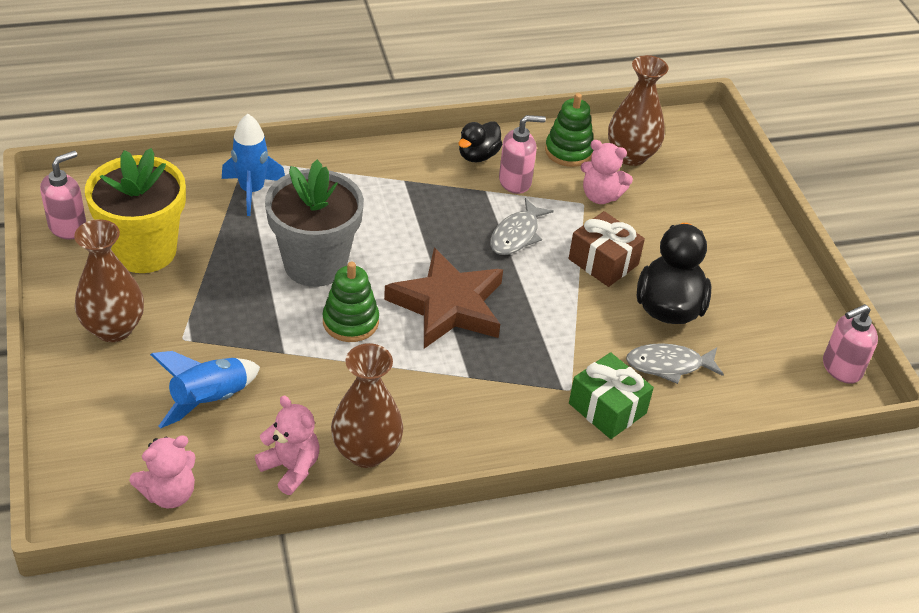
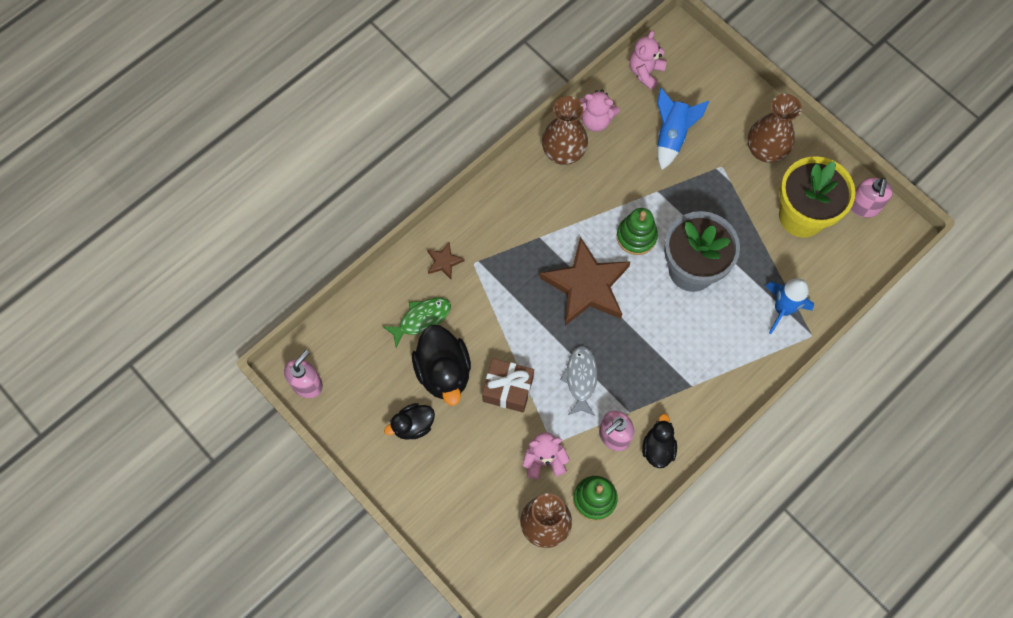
camera: 155 degrees right, 25 degrees up
(607, 408) = (444, 262): green gift -> brown star
(668, 365) = (421, 319): grey fish -> green fish
(728, 280) = (413, 425): none -> black duck

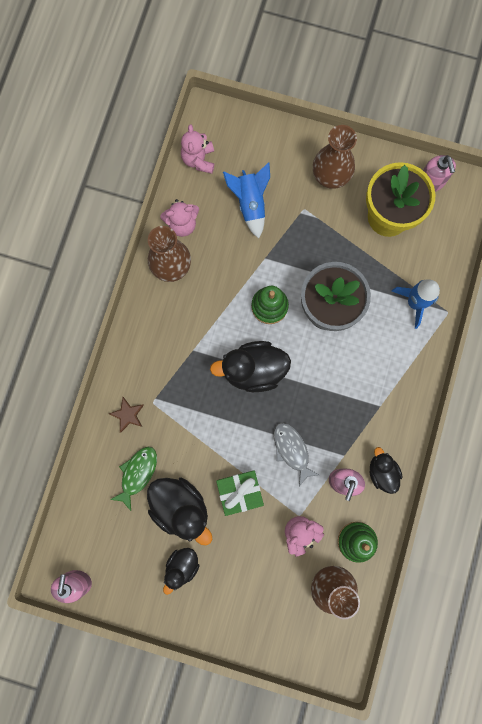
camera: 30 degrees left, 10 degrees up
(508, 389) = (240, 492): brown gift -> green gift
(586, 286) = (253, 370): brown star -> black duck

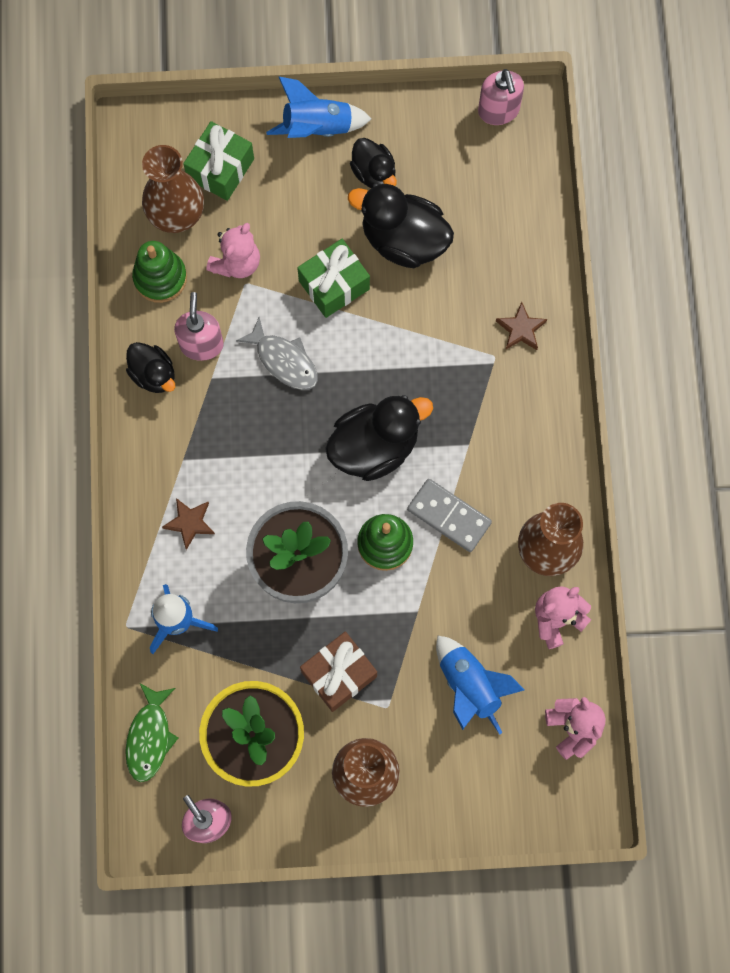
camera: 160 degrees right, 5 degrees down
(137, 474) = (476, 261): green fish -> green fish (150, 737)
(182, 566) = (374, 173): black duck -> black duck turned 135 degrees clockwise
(209, 617) = (317, 128): none -> blue rocket
(223, 309) = (449, 516): none -> grey domino
(288, 610) = (220, 169): none -> green gift
(326, 238) = (339, 674): none -> brown gift
(388, 363) = (190, 523): none -> brown star

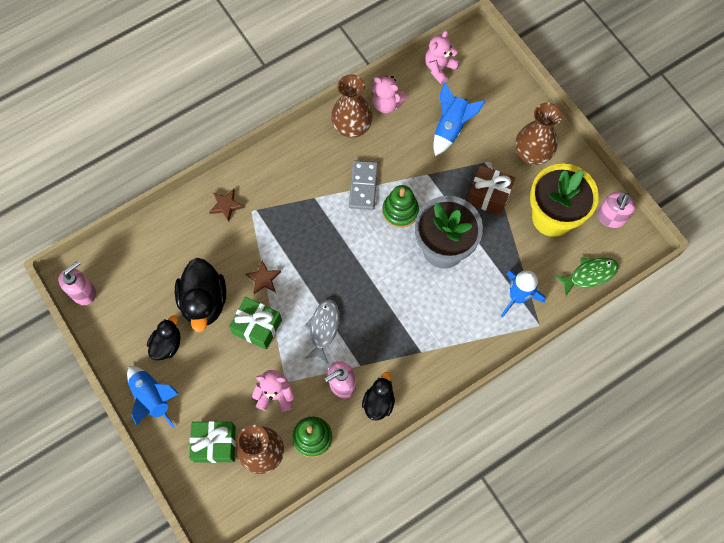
camera: 120 degrees left, 5 degrees down
(190, 523) = (456, 325): brown star -> brown star (263, 279)
(374, 447) = (346, 247): black duck -> none

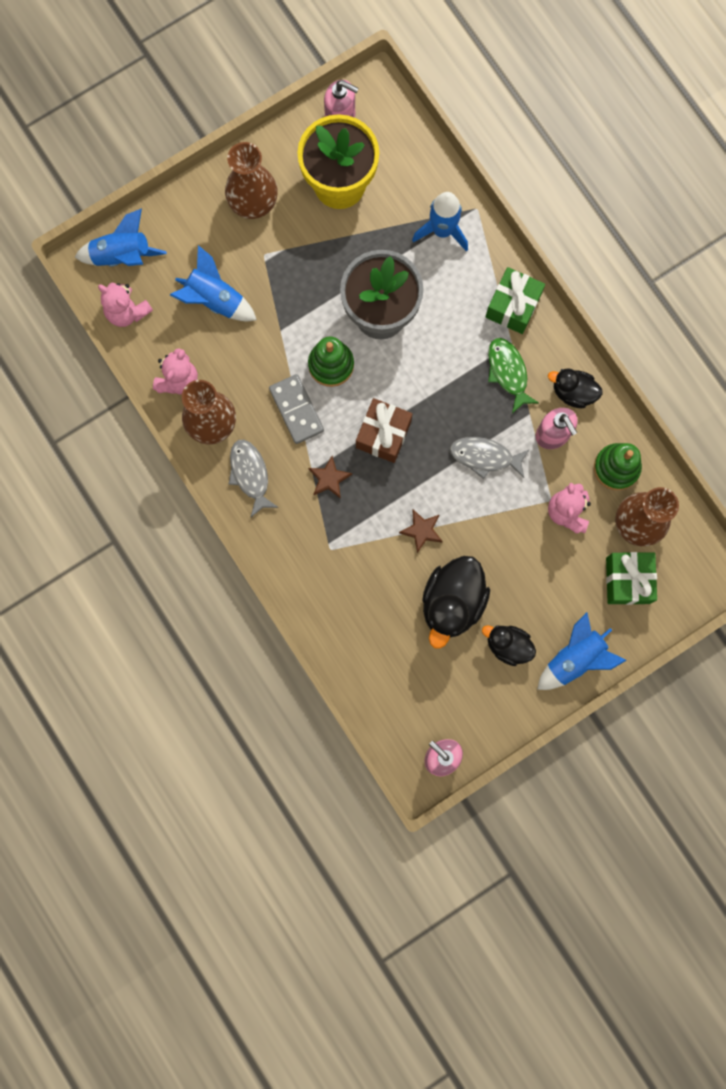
camera: 90 degrees left, 10 degrees up
(204, 302) = (452, 603): black duck -> black duck turned 120 degrees clockwise
(226, 205) = (322, 582): brown star -> brown star (329, 479)
(257, 327) = (483, 536): green gift -> green gift (513, 306)
(312, 154) = (250, 475): none -> grey fish
(363, 186) = (296, 410): grey domino -> grey domino turned 60 degrees clockwise
(483, 64) = (122, 256): none -> blue rocket
(488, 195) = (310, 258): brown gift -> brown gift (383, 434)
(590, 274) = (413, 147): green fish -> green fish (508, 372)

